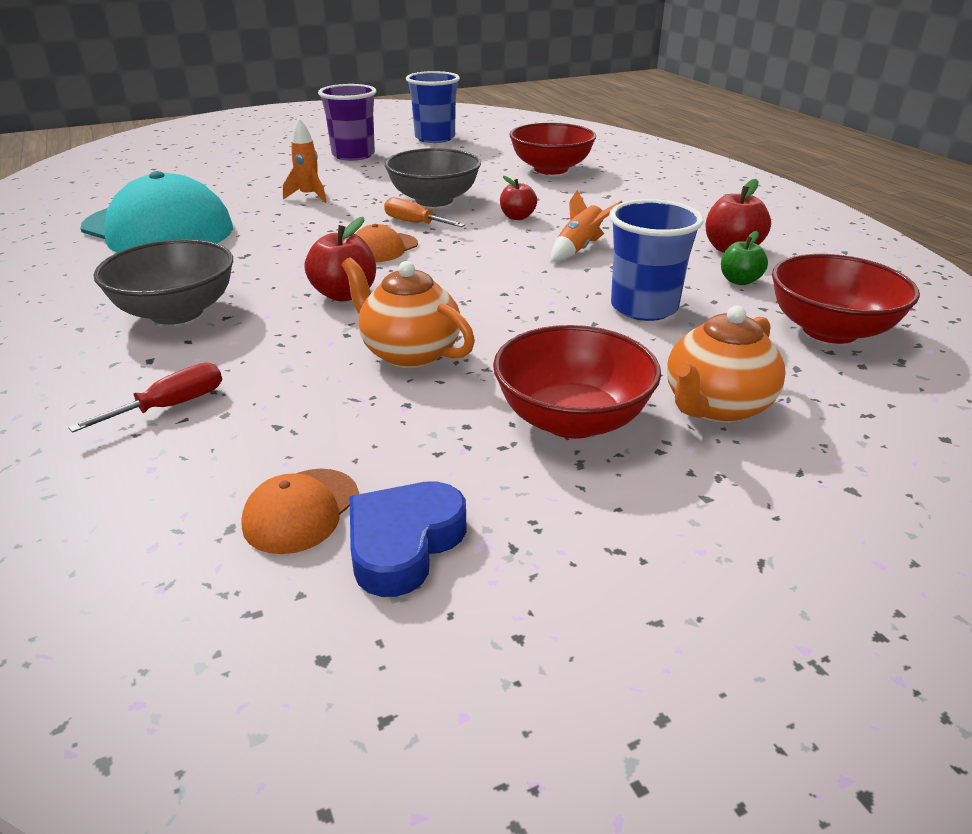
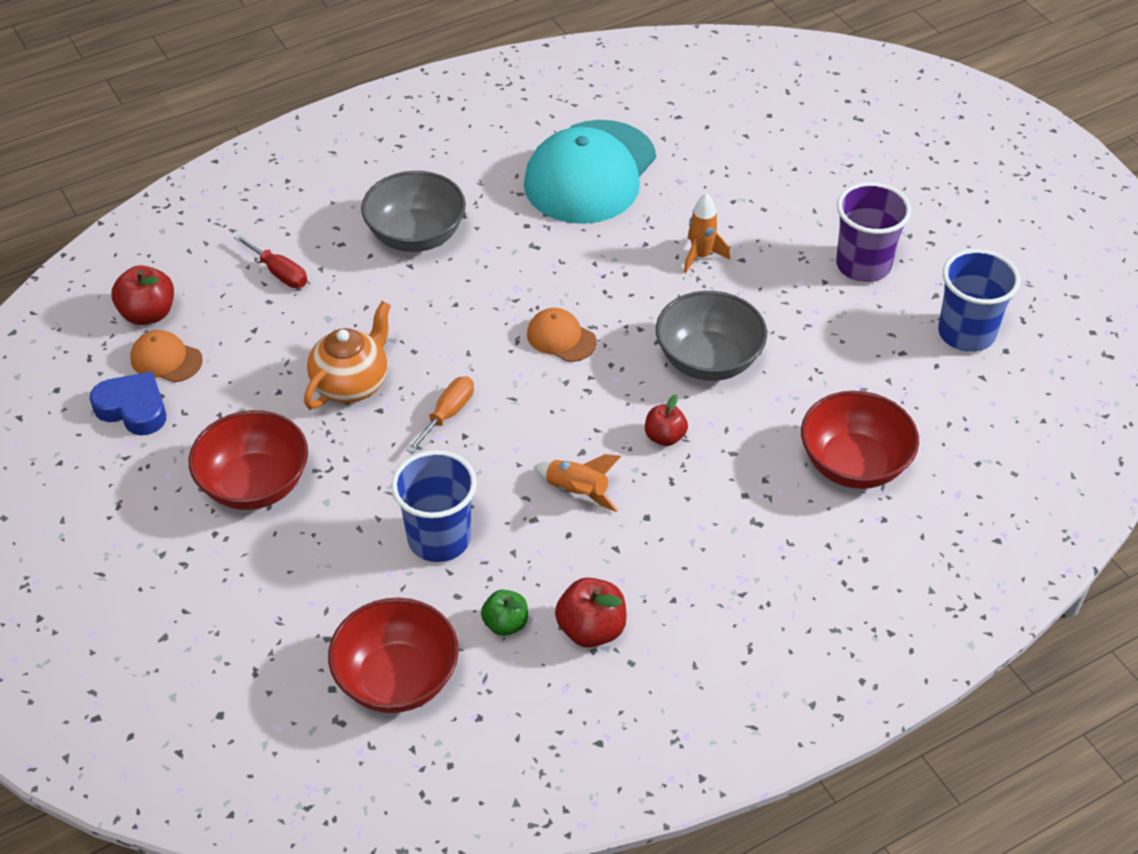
camera: 85 degrees right, 15 degrees up
(344, 294) = (454, 328): red apple -> red apple (148, 314)
(415, 223) = (633, 352): orange screwdriver -> orange screwdriver (448, 414)
(716, 407) = (269, 572): orange teapot -> none

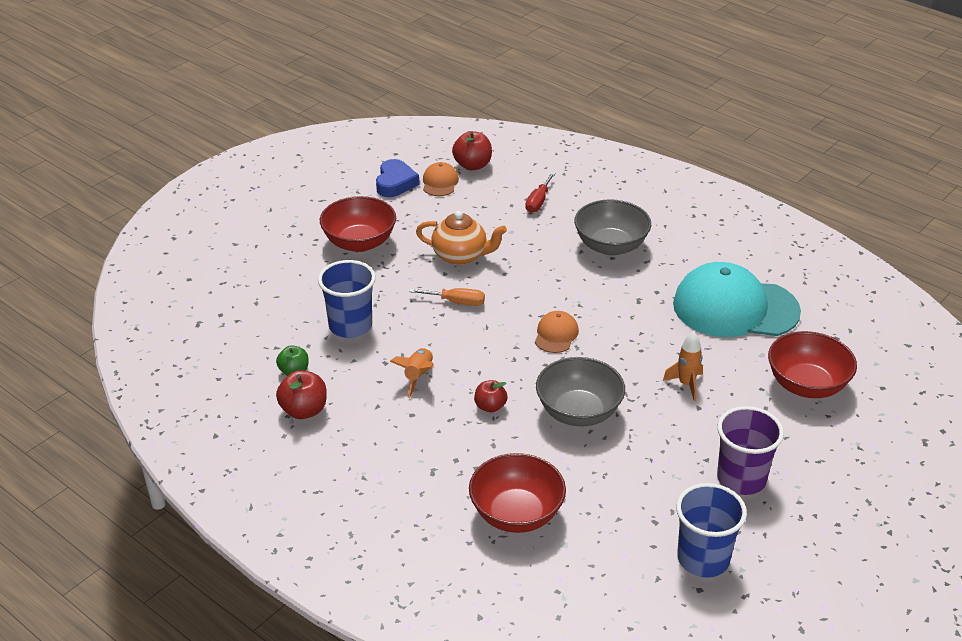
camera: 70 degrees right, 10 degrees down
(397, 679) = (235, 337): red bowl -> red bowl (806, 385)

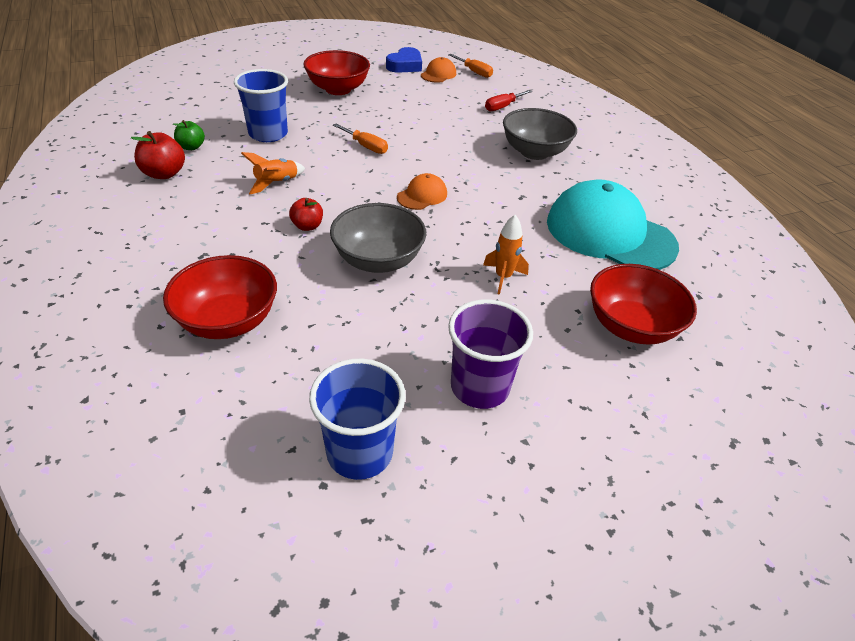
camera: 25 degrees right, 5 degrees up
(460, 256) = (403, 120): orange teapot -> none
(472, 165) = (474, 72): red apple -> orange screwdriver

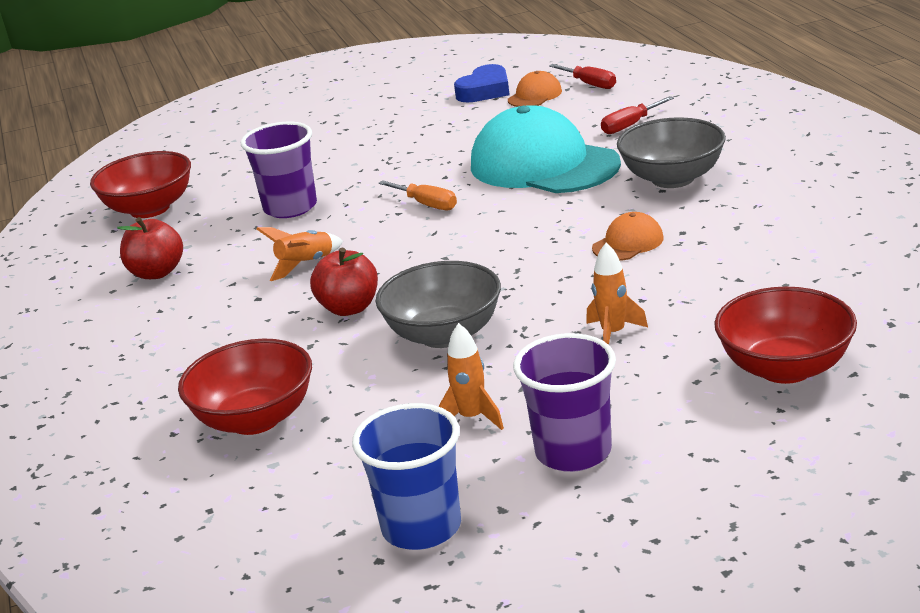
camera: 10 degrees right, 15 degrees down
(191, 147) = (188, 237): green apple -> none
(268, 134) = (290, 207): blue cup -> purple cup
(307, 226) = (349, 308): red apple -> red apple, size x1.50
(338, 89) = (386, 137): red bowl -> red bowl (150, 209)
(400, 343) = (472, 418): none -> orange rocket
(422, 195) = (505, 253): orange cap -> orange cap (628, 243)
(474, 72) = (590, 84): orange screwdriver -> red screwdriver
(609, 233) = (772, 265): turquoise cap -> turquoise cap (544, 165)

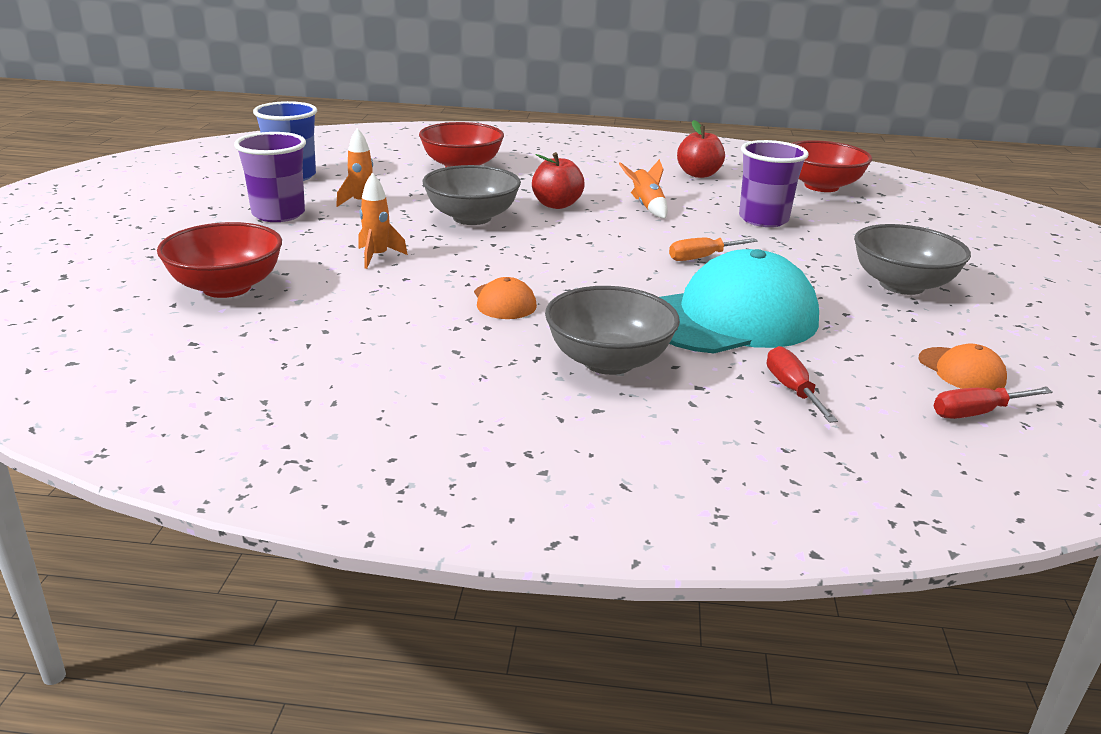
camera: 110 degrees right, 0 degrees up
(402, 133) = (901, 285): none -> grey bowl
(485, 91) = (1007, 350): blue heart -> none

